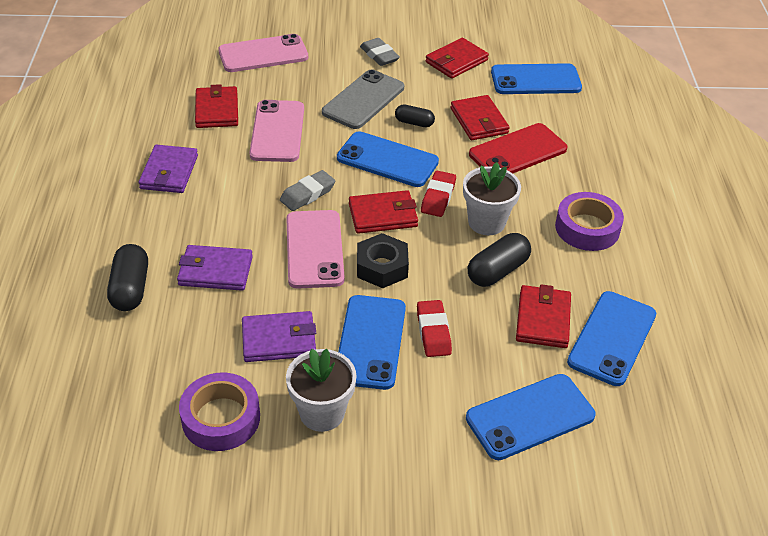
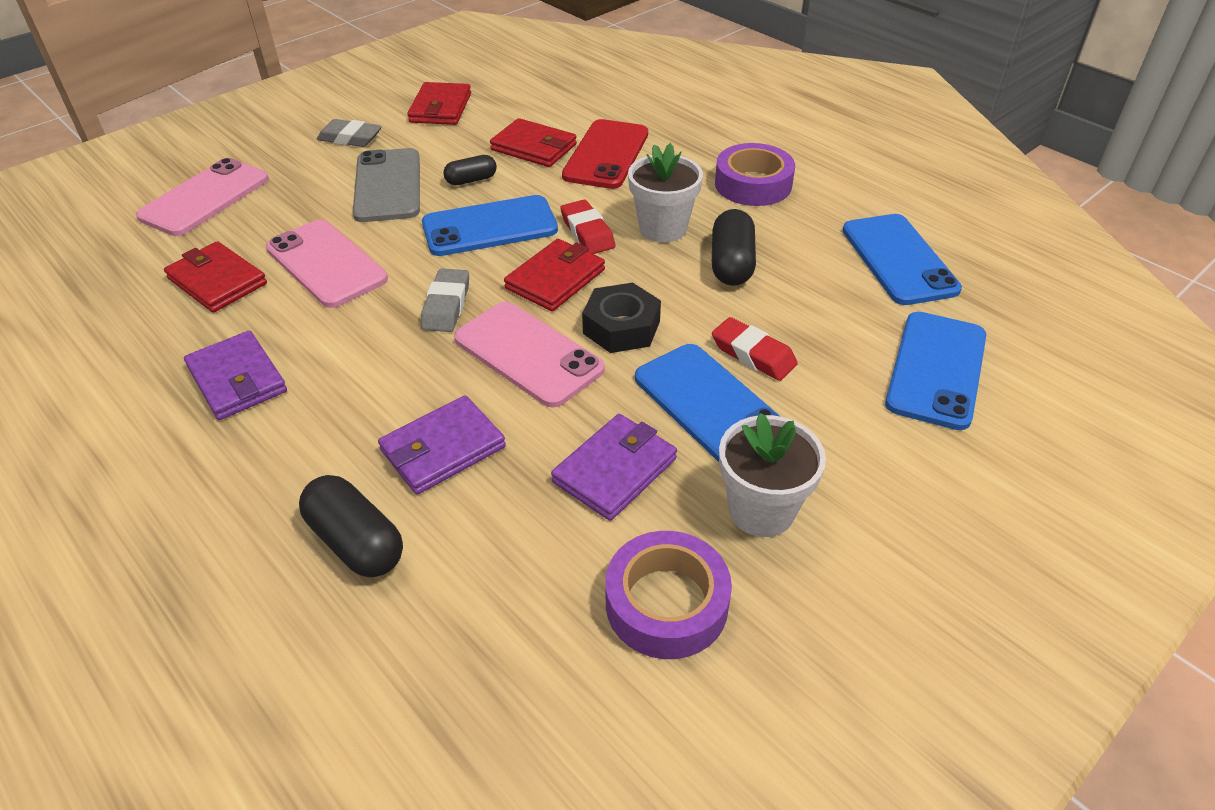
camera: 40 degrees left, 0 degrees up
(535, 80) = (539, 90): blue phone -> none
(543, 319) = (827, 280): red wallet -> none

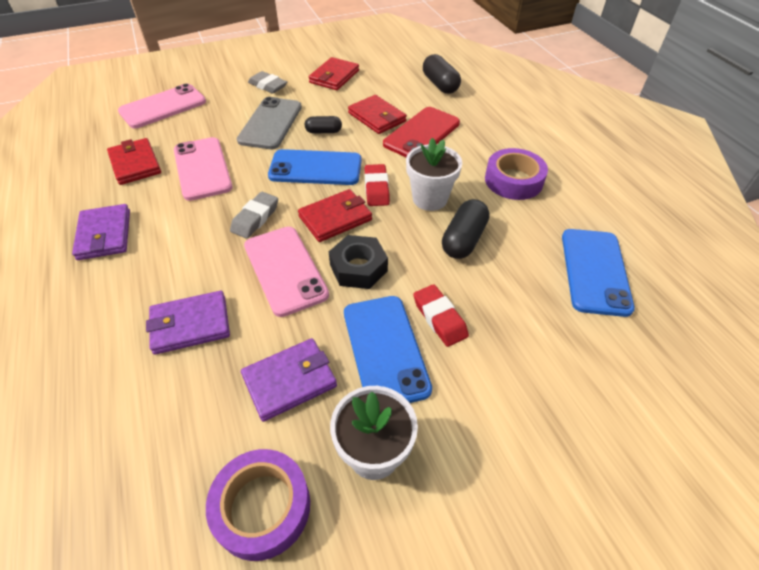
camera: 20 degrees right, 5 degrees up
(356, 542) = (98, 377): black capsule -> black capsule (440, 85)
(936, 370) = (577, 377): blue phone -> none

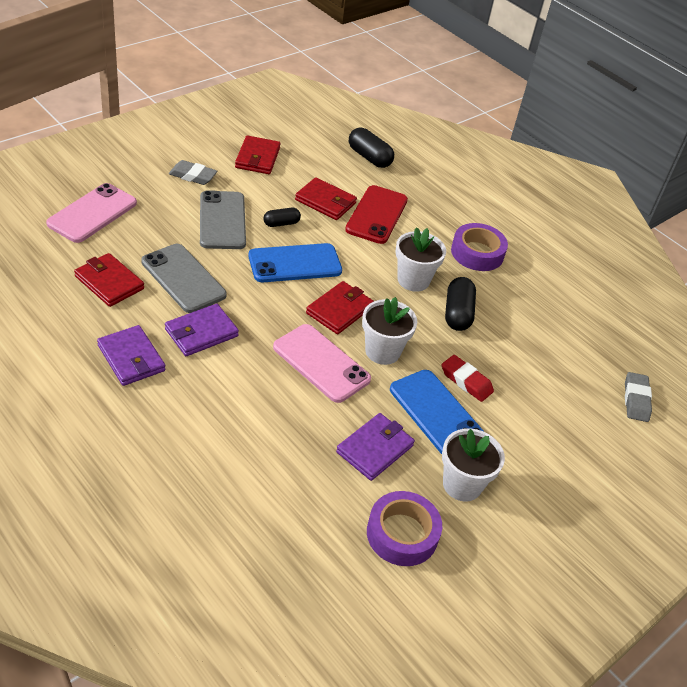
camera: 25 degrees left, 5 degrees down
(190, 324) = (267, 422): purple wallet -> purple wallet (201, 333)
(202, 169) = (183, 278): pink phone -> grey phone
(255, 218) = (267, 321): grey eraser -> grey eraser (636, 400)
(358, 268) = (382, 351): black nut -> white flower pot
(376, 188) = (362, 277): red eraser -> none
(595, 271) = (568, 324): blue phone -> none

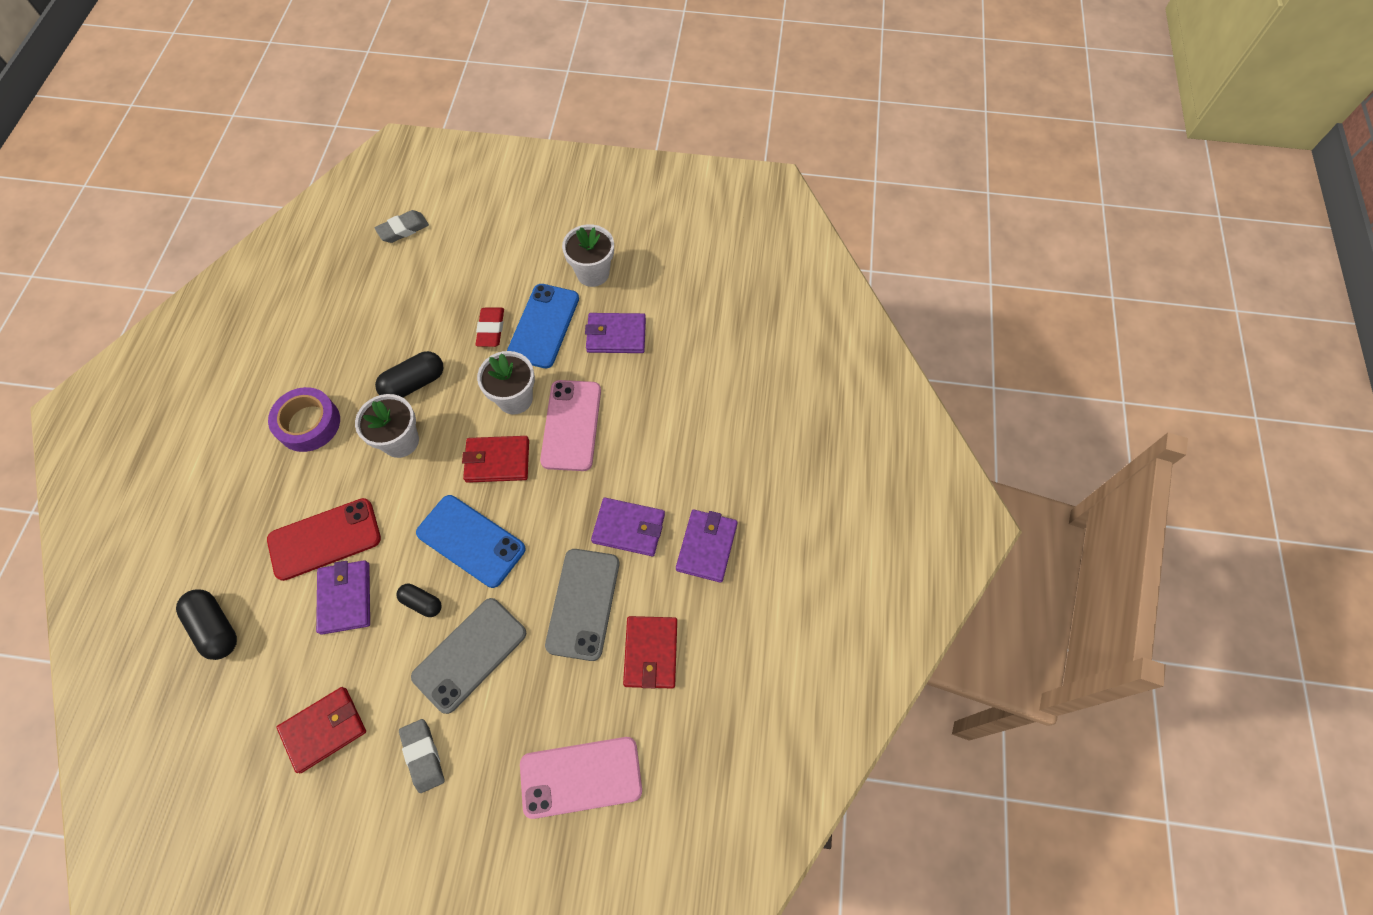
camera: 125 degrees left, 20 degrees up
(325, 202) = (345, 598): red wallet -> purple wallet
(369, 157) = (216, 627): black capsule -> black capsule turned 45 degrees counterclockwise
(402, 534) = (666, 277): purple tape -> none

